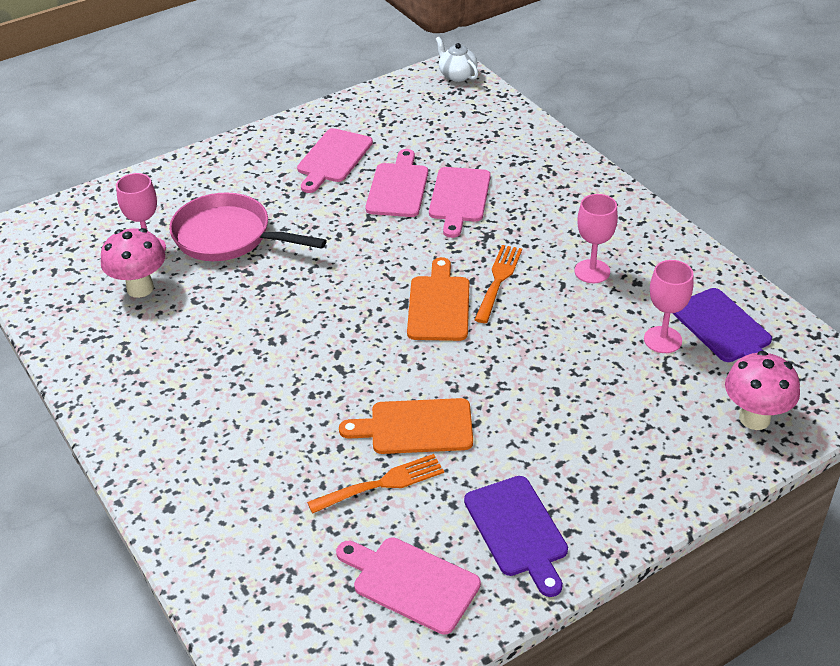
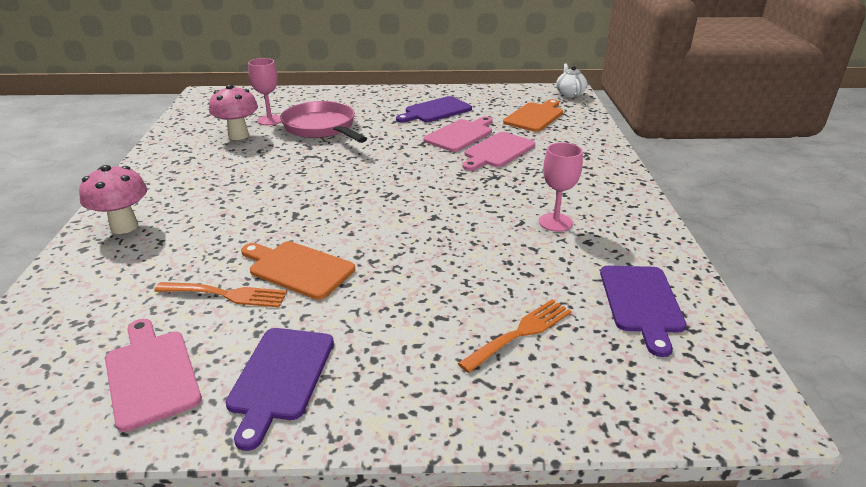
camera: 30 degrees right, 10 degrees down
(333, 158) = (435, 111): pink cutting board -> purple cutting board
(439, 305) = (409, 203): orange cutting board -> orange cutting board (535, 116)
(498, 280) = (472, 203): orange fork -> orange fork (520, 333)
(662, 340) = (571, 289): pink goblet -> none
(754, 418) = (606, 388): pink mushroom -> pink mushroom (124, 227)

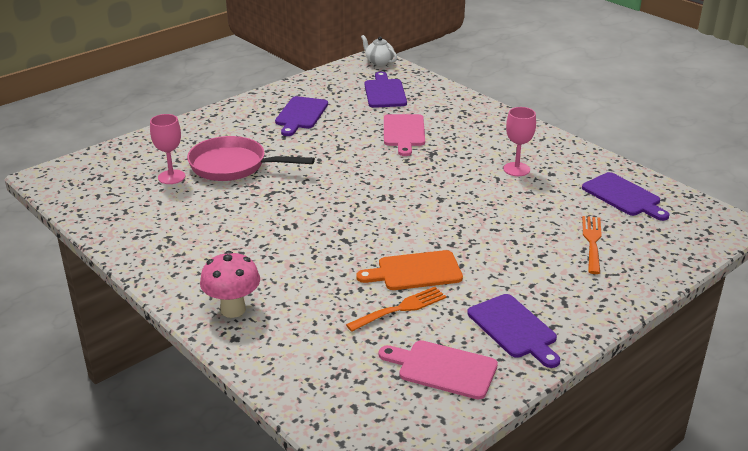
camera: 40 degrees left, 0 degrees up
(238, 135) = (171, 202): pink mushroom -> none
(460, 135) = (356, 129): pink cutting board -> none
(535, 116) = (384, 92): orange cutting board -> purple cutting board

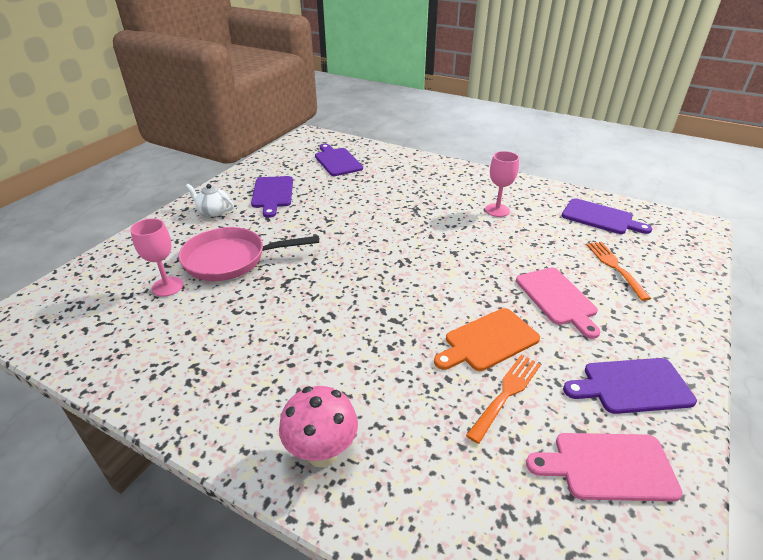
camera: 20 degrees left, 5 degrees up
(379, 62) = (316, 136): white teapot -> white teapot (214, 211)
(404, 132) = (377, 194): pink cutting board -> pink cutting board (557, 298)
(514, 329) = (632, 386): purple cutting board -> purple cutting board turned 135 degrees clockwise

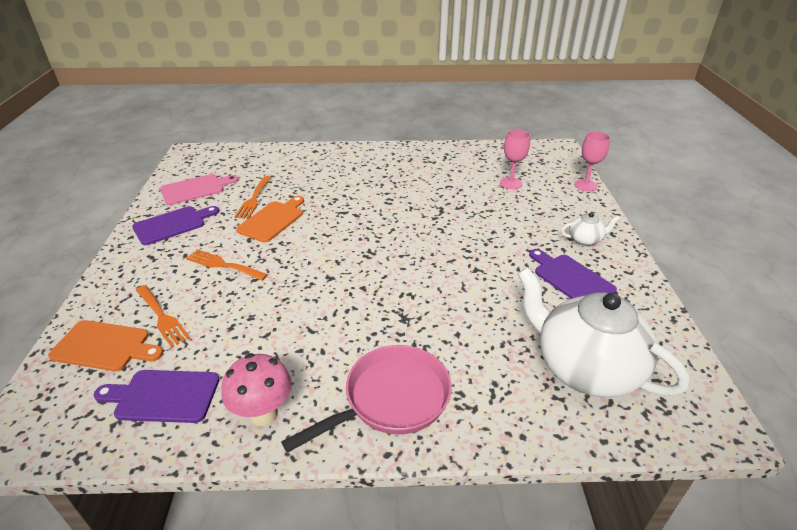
camera: 150 degrees right, 0 degrees up
(231, 259) = (501, 210): pink pan -> pink pan (391, 399)
(322, 453) = (336, 157): pink mushroom -> pink mushroom (263, 413)
(337, 161) = (585, 368): purple cutting board -> white teapot
(497, 210) = (306, 355): pink goblet -> pink goblet (585, 185)
(557, 298) = (223, 265): pink cutting board -> orange fork
(659, 259) = (104, 346): none -> orange cutting board

